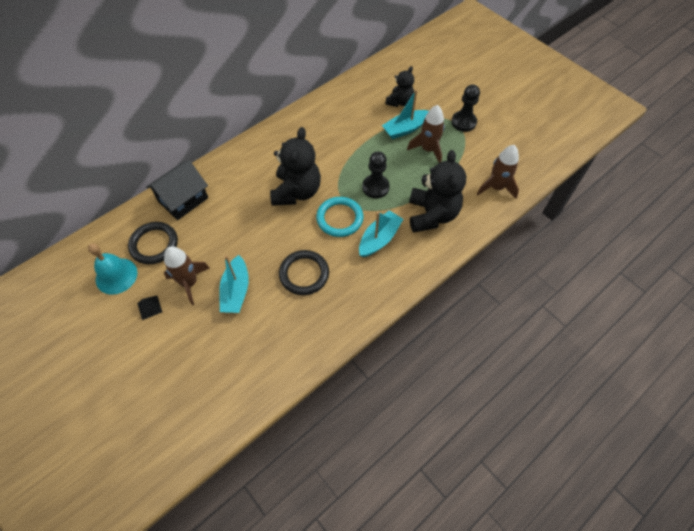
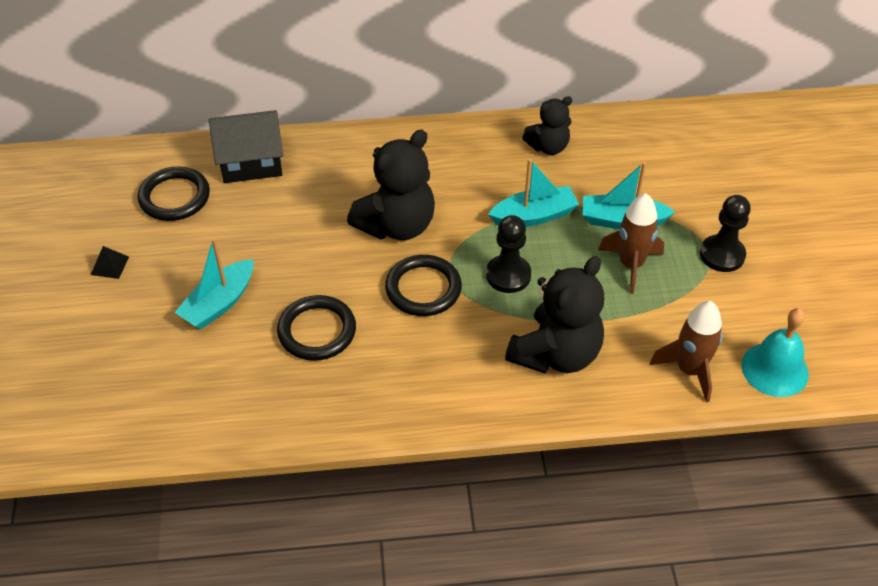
camera: 35 degrees right, 10 degrees down
(116, 276) = (105, 210): turquoise bell -> turquoise bell (774, 369)
(189, 283) = (175, 263): brown rocket -> none
(339, 218) = (423, 288): turquoise ring -> black ring
(379, 239) = (453, 343): turquoise boat -> turquoise boat (534, 216)
(400, 102) = (647, 180): black teddy bear -> black teddy bear (548, 147)

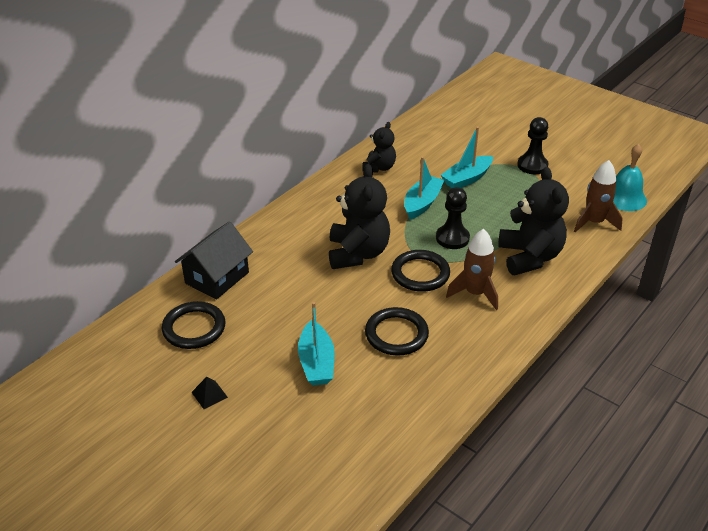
camera: 45 degrees left, 10 degrees down
(631, 265) = (501, 195): brown rocket -> brown rocket (475, 293)

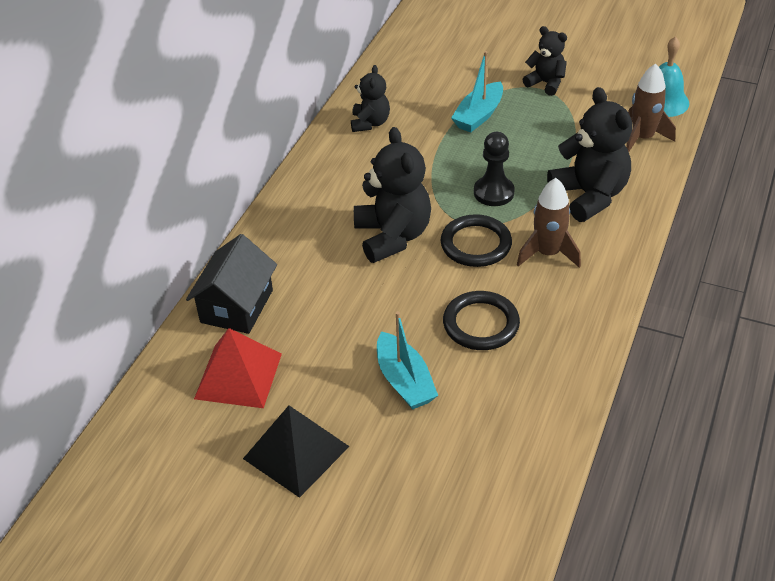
camera: 15 degrees left, 5 degrees up
(194, 328) = (238, 376): black ring -> red pyramid
(209, 394) = (296, 452): black pyramid -> black pyramid, size x2.27
(422, 203) = (440, 157): turquoise boat -> none
(532, 165) = (546, 83): black pawn -> black teddy bear

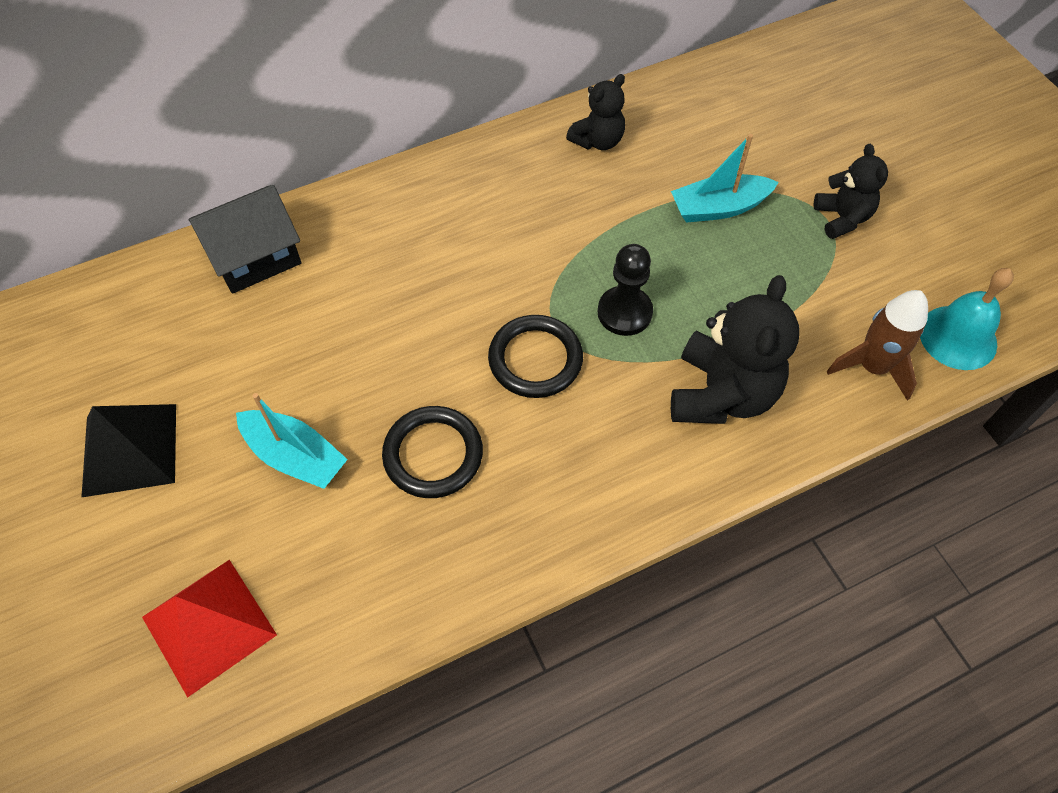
camera: 40 degrees right, 15 degrees up
(238, 376) = (176, 330): red pyramid -> red pyramid (209, 626)
(392, 236) = (469, 288): black teddy bear -> none
(404, 381) = (295, 456): turquoise boat -> turquoise boat turned 75 degrees counterclockwise
(547, 253) = (593, 428): brown rocket -> none

